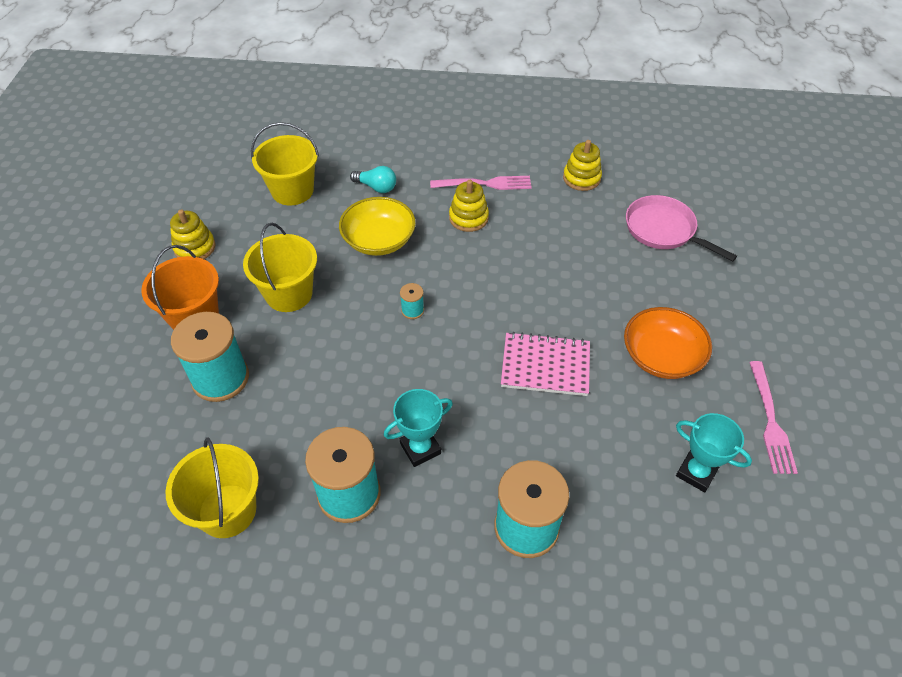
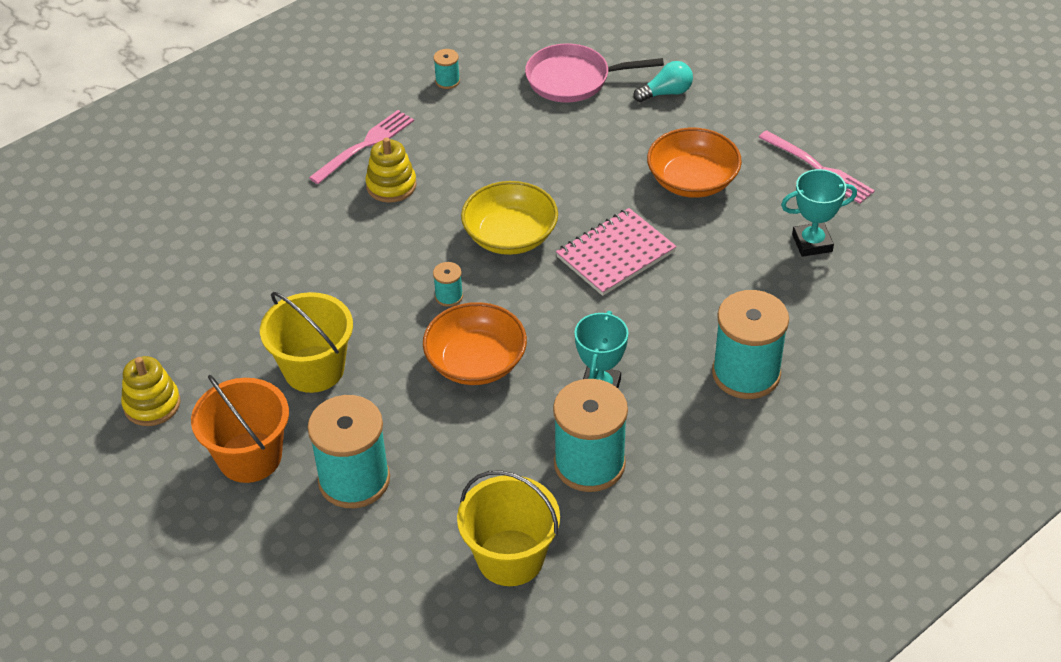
camera: 45 degrees left, 5 degrees down
(292, 191) = (177, 283): yellow bucket -> none
(373, 365) = (476, 362): none -> orange bowl
(376, 187) = (261, 220): turquoise light bulb -> turquoise light bulb (666, 93)
(379, 240) = (333, 263): yellow bowl -> yellow bowl (510, 236)
(581, 178) = (447, 81): yellow stacking toy -> turquoise spool

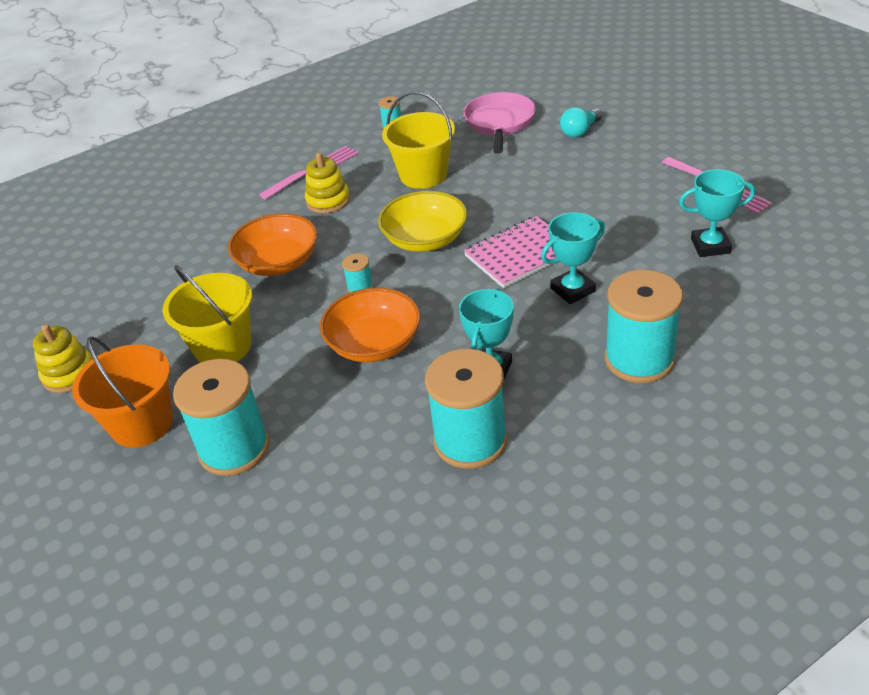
camera: 10 degrees right, 5 degrees down
(510, 558) = (373, 533): yellow bucket -> yellow bucket (423, 175)
(573, 79) = (499, 123): pink pan -> pink pan turned 90 degrees clockwise
(666, 93) = (580, 131): turquoise light bulb -> turquoise light bulb turned 150 degrees clockwise
(674, 296) = (572, 290): none -> turquoise trophy
(692, 181) = (598, 196): orange bowl -> orange bowl (278, 262)

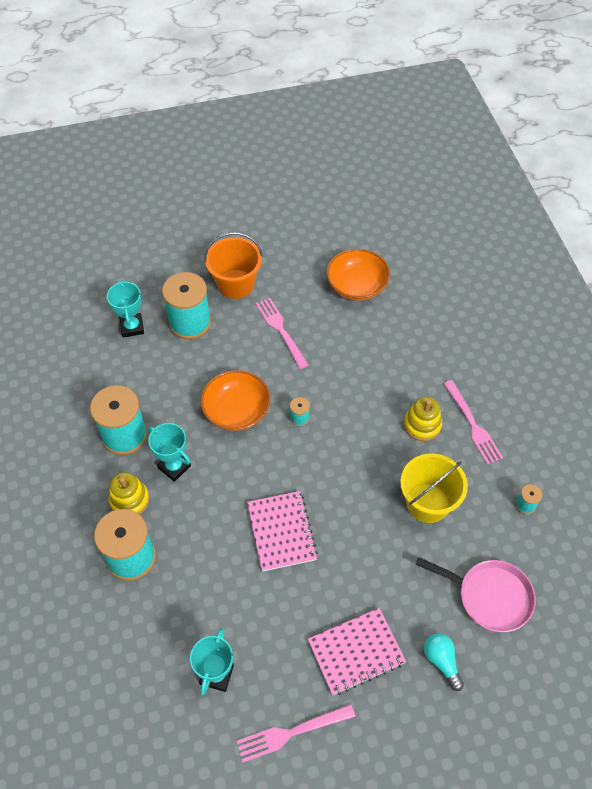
camera: 105 degrees right, 15 degrees up
(69, 374) = (299, 254): yellow stacking toy -> yellow stacking toy (129, 500)
(223, 347) = (281, 330): yellow bucket -> pink fork
(278, 262) = (356, 376): orange bowl -> orange bowl (357, 285)
(425, 239) = (335, 475): yellow bowl -> none
(572, 290) = (222, 549): turquoise trophy -> turquoise trophy (132, 327)
(611, 174) = (356, 652): none -> pink notebook

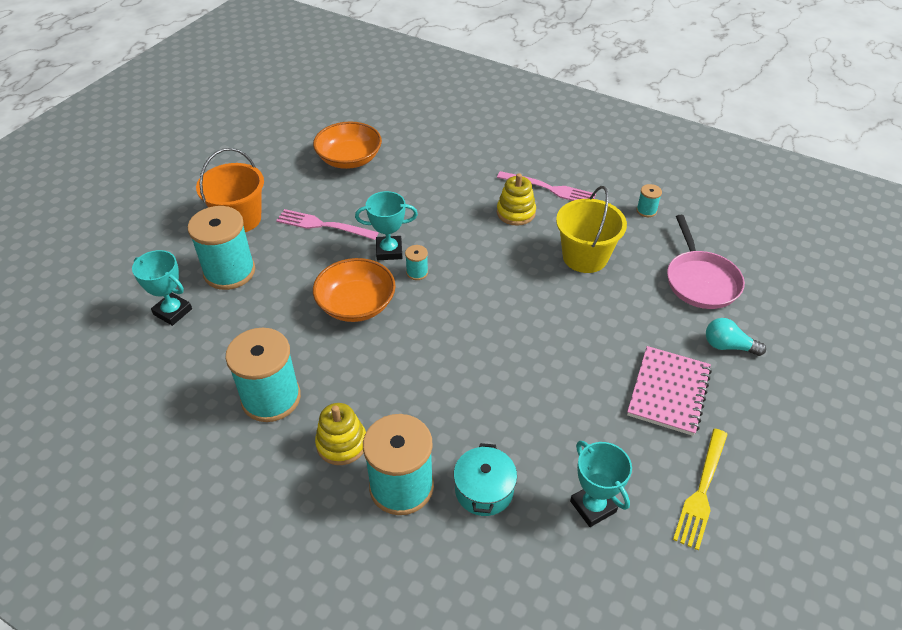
camera: 45 degrees left, 10 degrees down
(170, 603) = (484, 490): none -> turquoise pot
(174, 467) = (352, 385): turquoise trophy -> turquoise trophy (389, 251)
(281, 532) = (506, 359): pink notebook -> none
(291, 732) = (702, 491): pink fork -> yellow fork
(490, 596) = (700, 281): pink pan -> pink pan turned 105 degrees clockwise

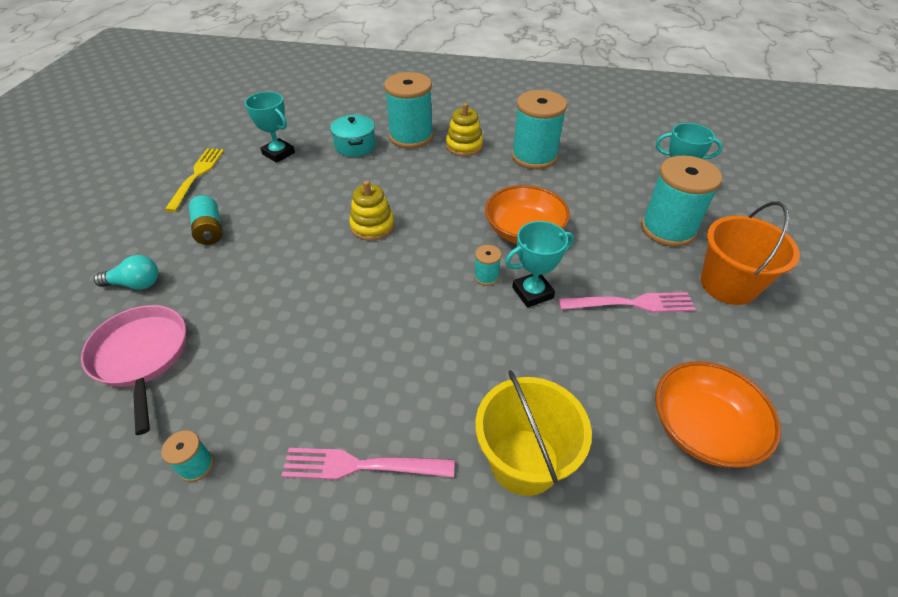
camera: 160 degrees right, 0 degrees up
(516, 213) = (402, 397): yellow stacking toy -> yellow stacking toy (372, 226)
(585, 257) = (294, 350): yellow bucket -> yellow bucket (524, 461)
(669, 392) = (209, 230): pink notebook -> turquoise battery

